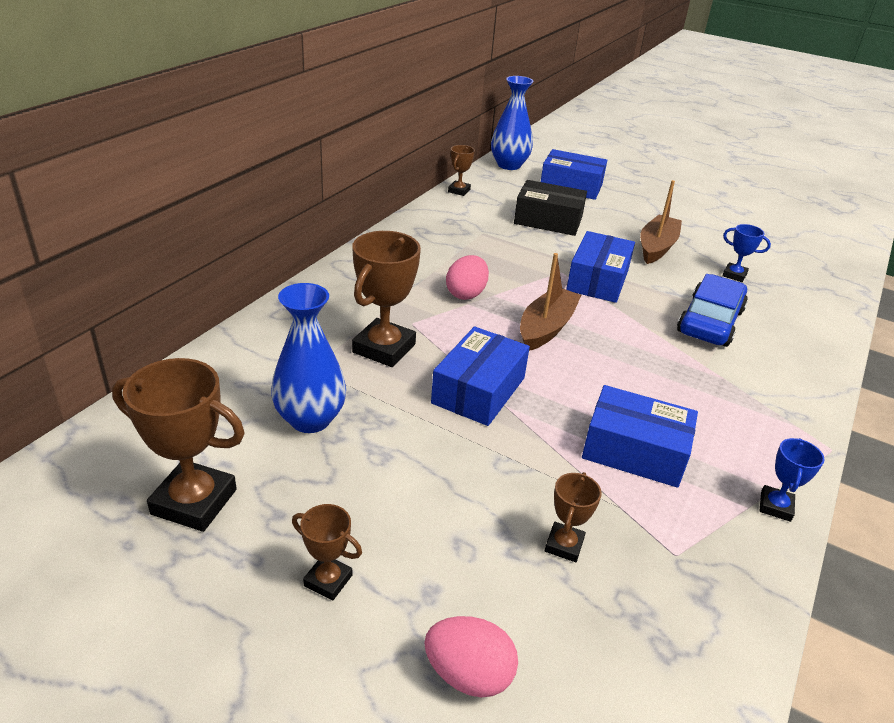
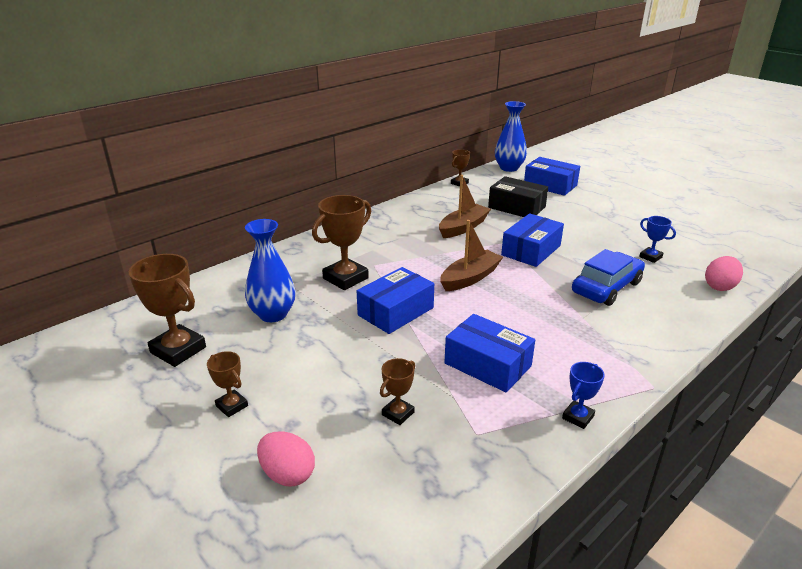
camera: 20 degrees right, 5 degrees down
(466, 294) = (424, 250): pink egg -> pink egg (720, 286)
(656, 247) = (595, 232): brown boat -> brown boat (463, 227)

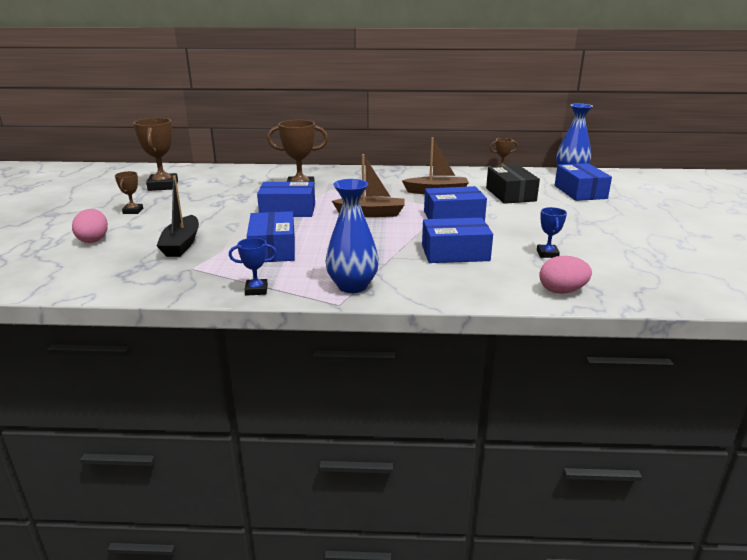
camera: 45 degrees right, 5 degrees down
(273, 314) = (229, 189): blue vase -> blue vase (352, 286)
(398, 413) = (181, 244): brown trophy -> black boat
(606, 287) = (455, 253): blue car -> blue box

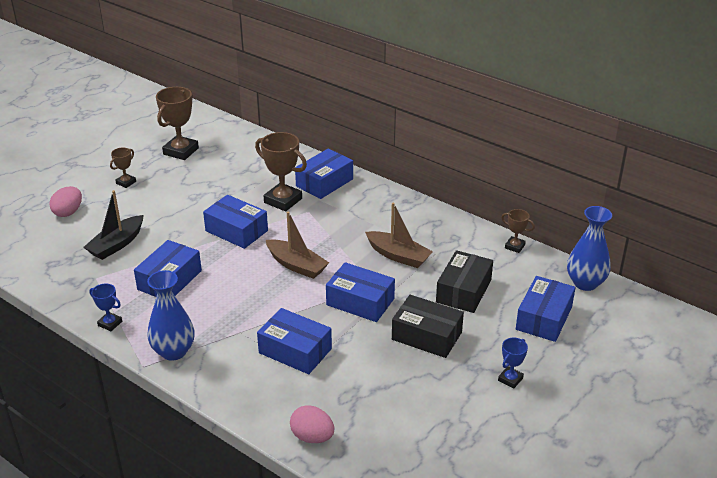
camera: 35 degrees right, 10 degrees up
(318, 175) = (324, 182): none -> blue box
(530, 218) = (426, 336): none -> black box
(547, 254) = (368, 390): blue trophy -> blue trophy (510, 379)

